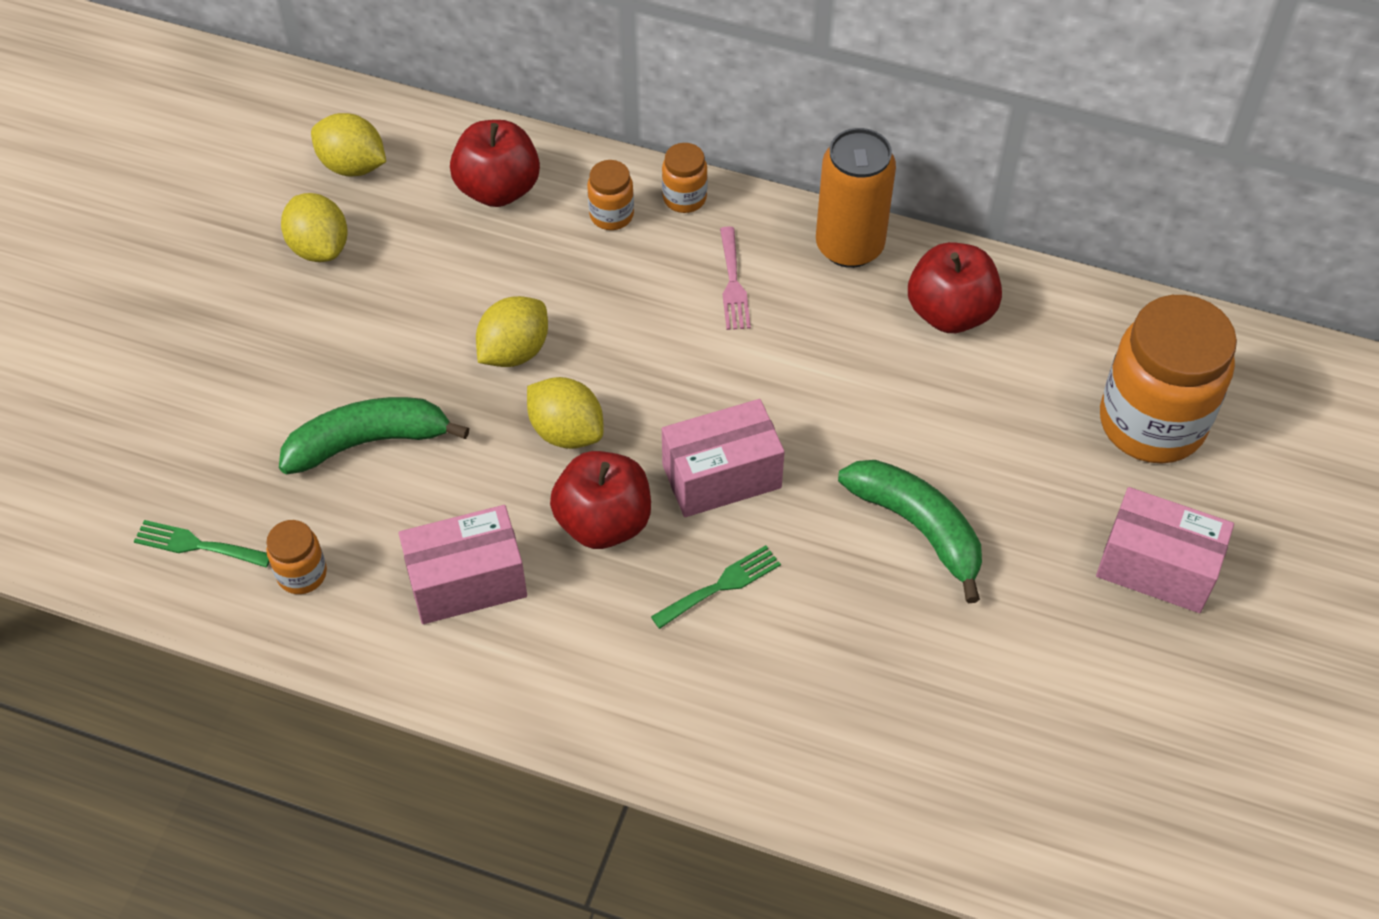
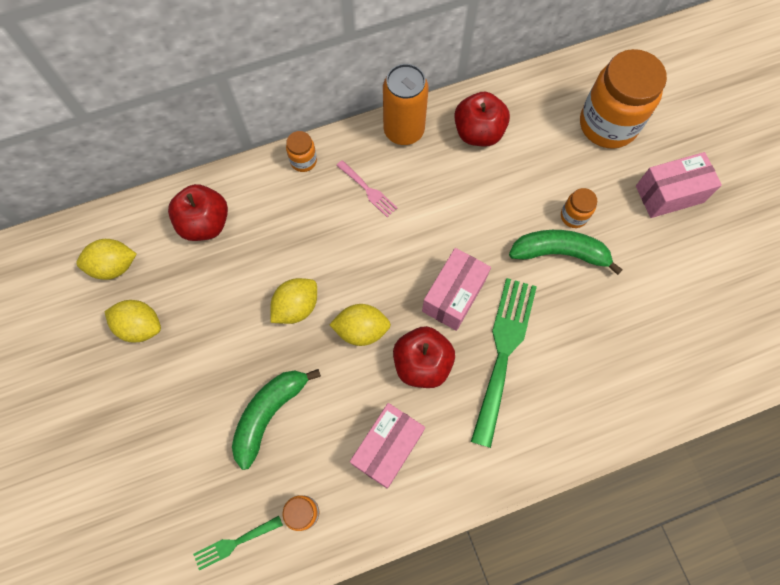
camera: 40 degrees left, 15 degrees up
(514, 351) = (296, 307): yellow lemon -> yellow lemon turned 45 degrees clockwise
(611, 215) = (276, 196): orange jar -> orange jar (573, 216)
(721, 585) = (503, 351): green fork -> green fork, size x2.06

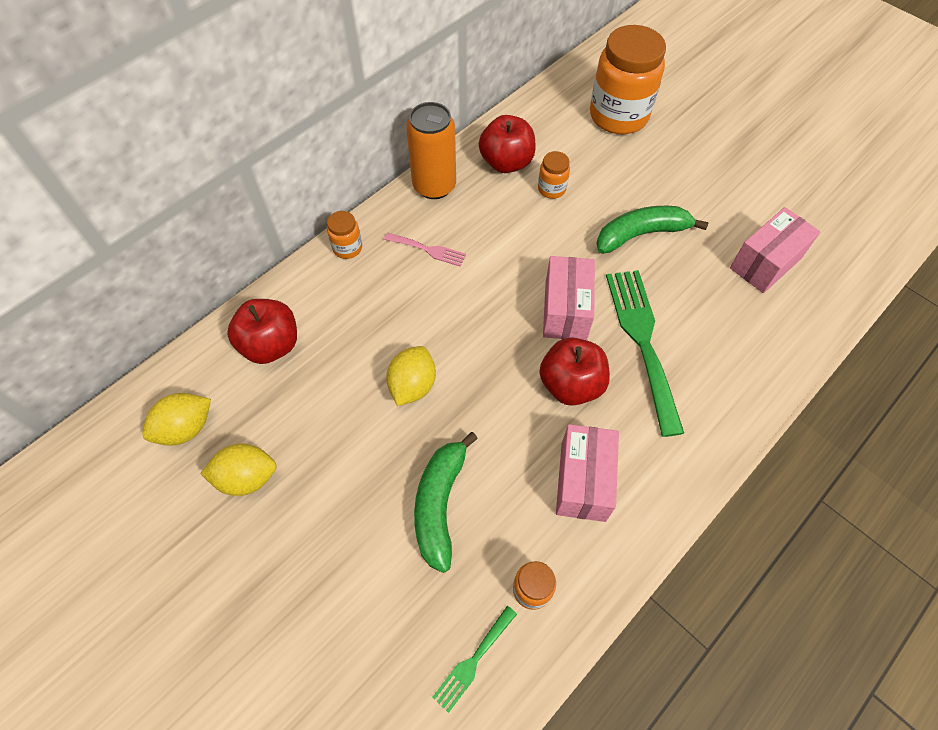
camera: 25 degrees left, 10 degrees down
(361, 330) = (492, 379): yellow lemon -> none
(573, 216) = (634, 199): orange jar -> orange jar (551, 189)
(669, 194) = (705, 151): pink box -> pink box (765, 263)

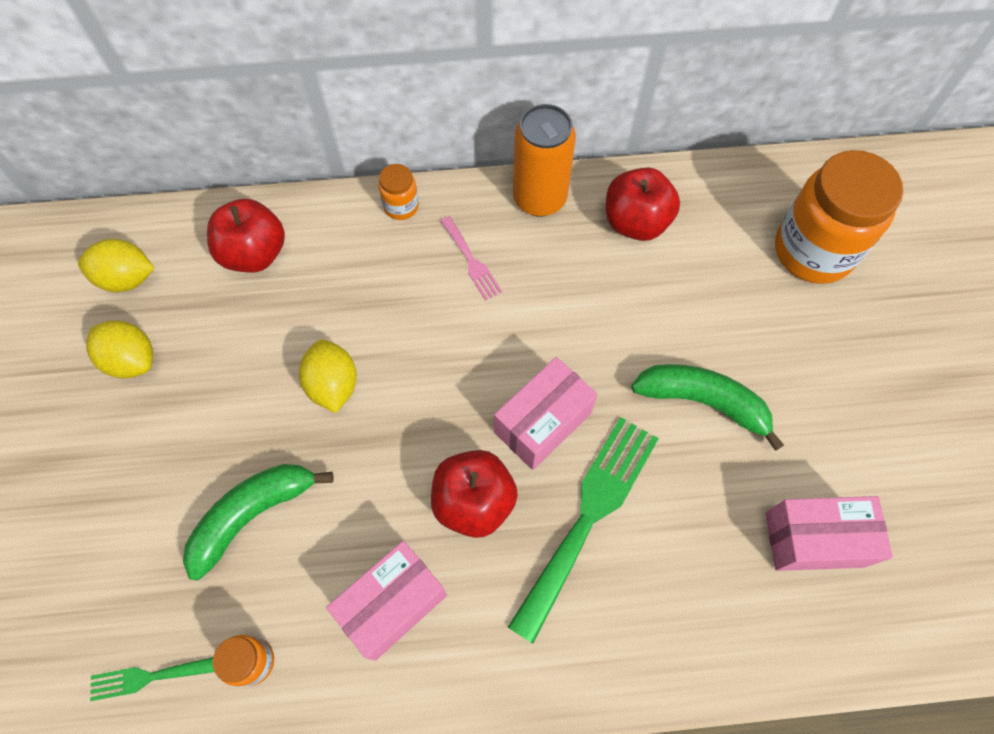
camera: 40 degrees right, 5 degrees up
(412, 385) = (333, 385): yellow lemon -> yellow lemon turned 75 degrees counterclockwise
(551, 189) = (655, 284): orange jar -> none

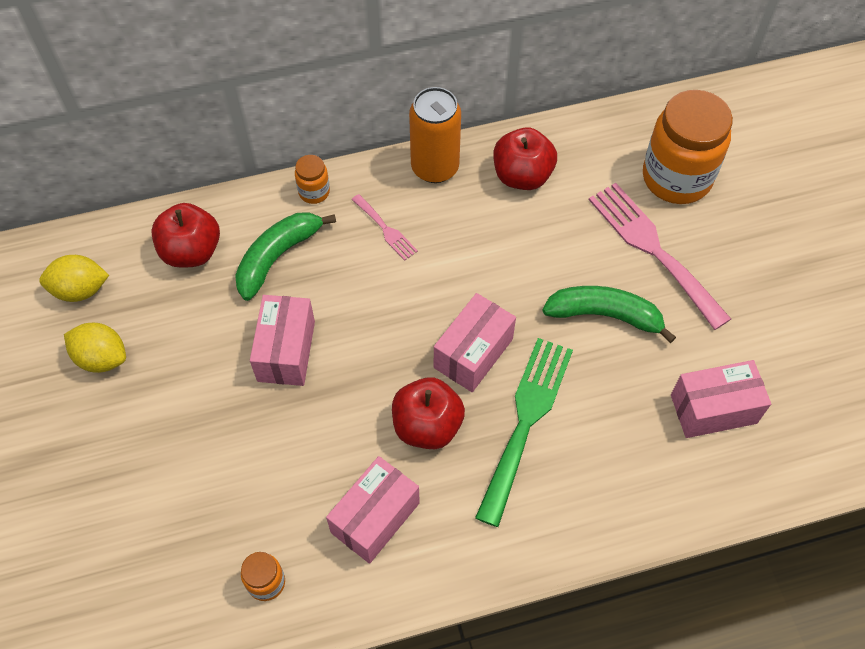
camera: 10 degrees left, 5 degrees down
(148, 677) = (180, 610): green fork -> none
(252, 515) = (239, 468): green banana -> green banana (277, 257)
(333, 385) = (286, 351): yellow lemon -> pink box
(772, 331) = (653, 249): none -> pink fork

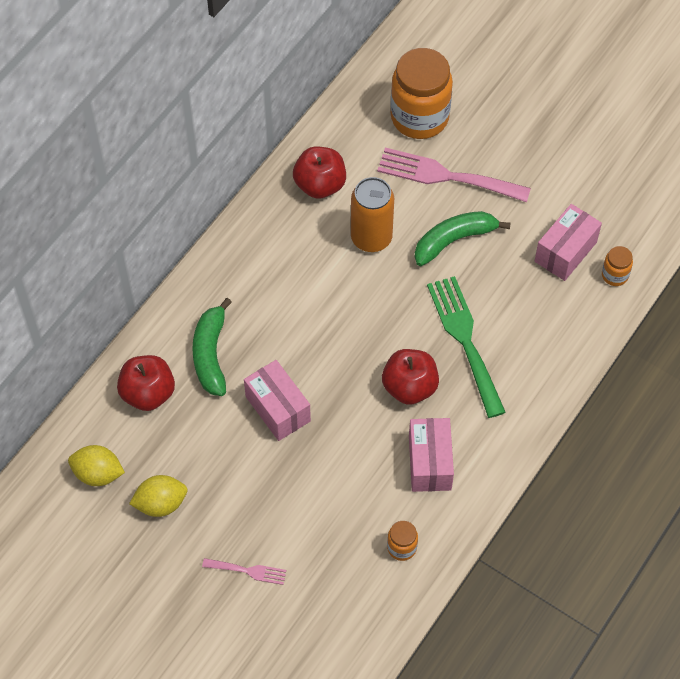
camera: 40 degrees left, 0 degrees up
(80, 290) = (98, 474): yellow lemon -> yellow lemon turned 60 degrees clockwise
(314, 192) = (191, 294): orange jar -> orange jar (615, 275)
(386, 229) = (265, 285): pink fork -> pink fork (248, 571)
(435, 167) = (257, 219): orange can -> orange can (371, 238)
(473, 353) = (396, 323): pink box -> none

